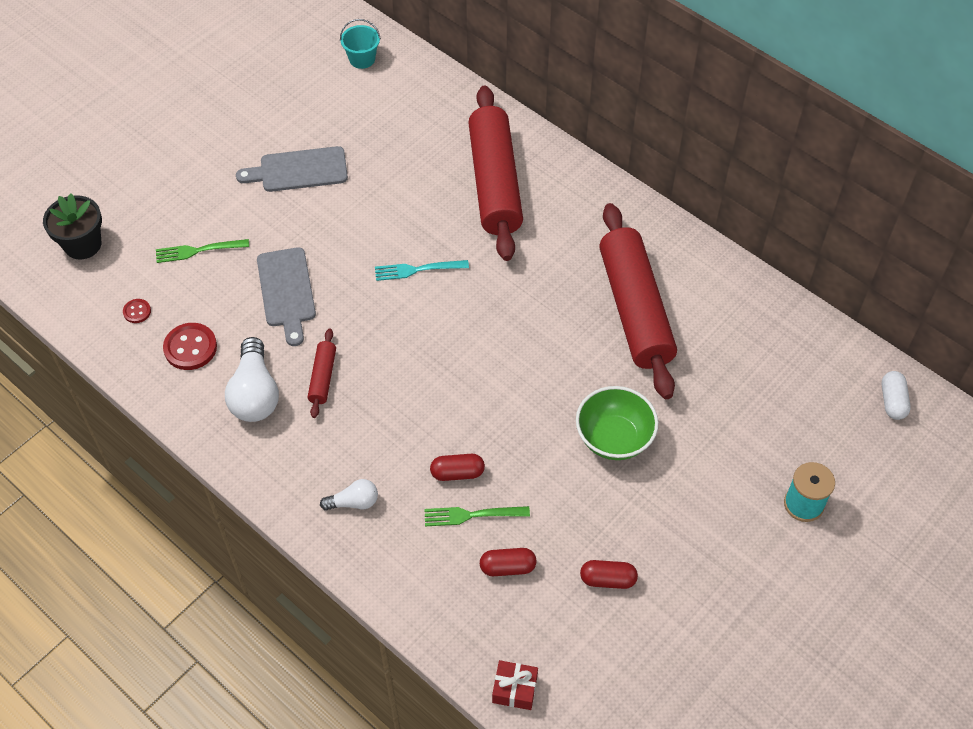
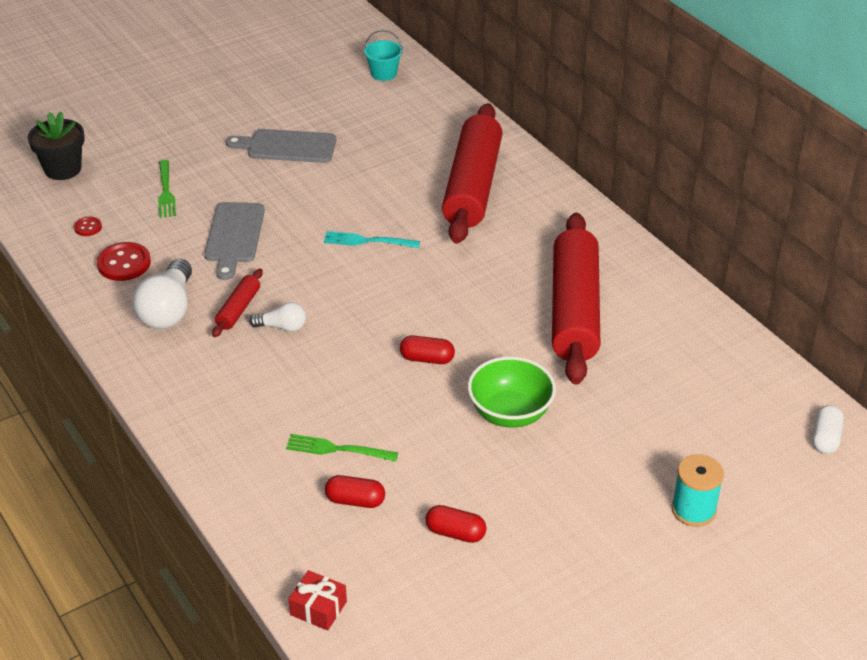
camera: 15 degrees right, 15 degrees down
(198, 250) = (166, 191): green fork -> green fork turned 105 degrees counterclockwise
(353, 502) = (224, 415): white light bulb -> white light bulb (282, 327)
(457, 473) = (337, 411): red capsule -> red capsule (427, 359)

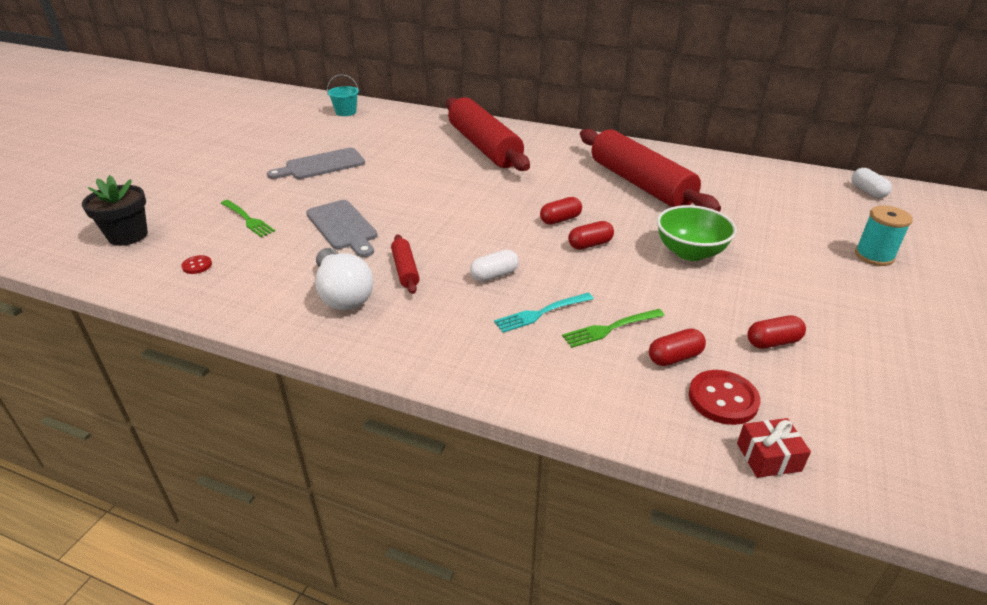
camera: 35 degrees left, 5 degrees down
(124, 263) = (262, 278): red button -> red button (723, 399)
(282, 327) = (456, 267): white light bulb -> none
(304, 350) = (494, 275): none -> white capsule
(367, 241) = (452, 195): turquoise fork -> turquoise fork (541, 313)
(435, 317) = (560, 220): none -> red capsule

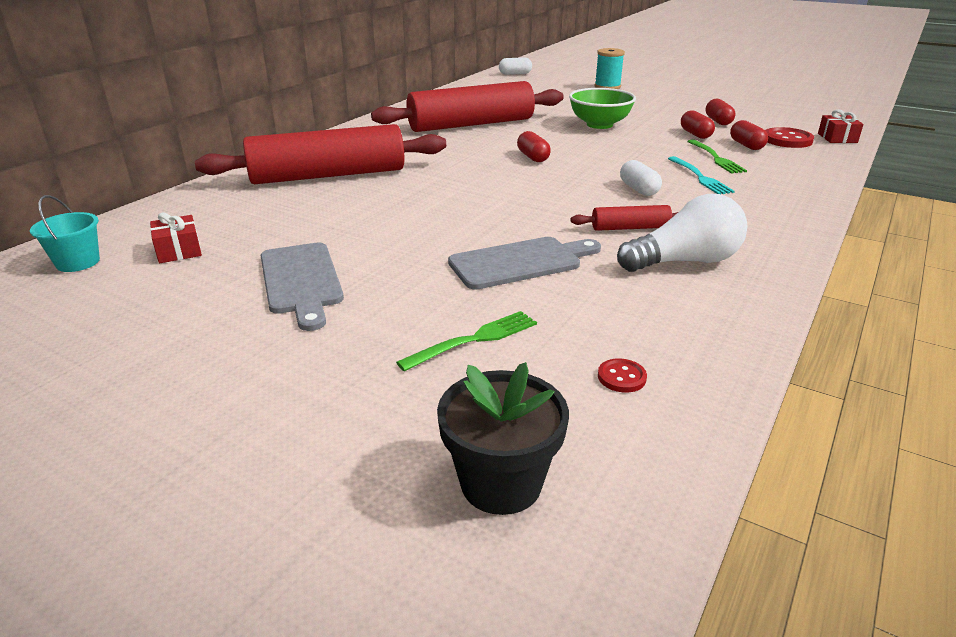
camera: 80 degrees left, 5 degrees down
(359, 129) = (179, 250): none -> red gift
(590, 244) = (583, 151): red capsule -> red capsule (695, 134)

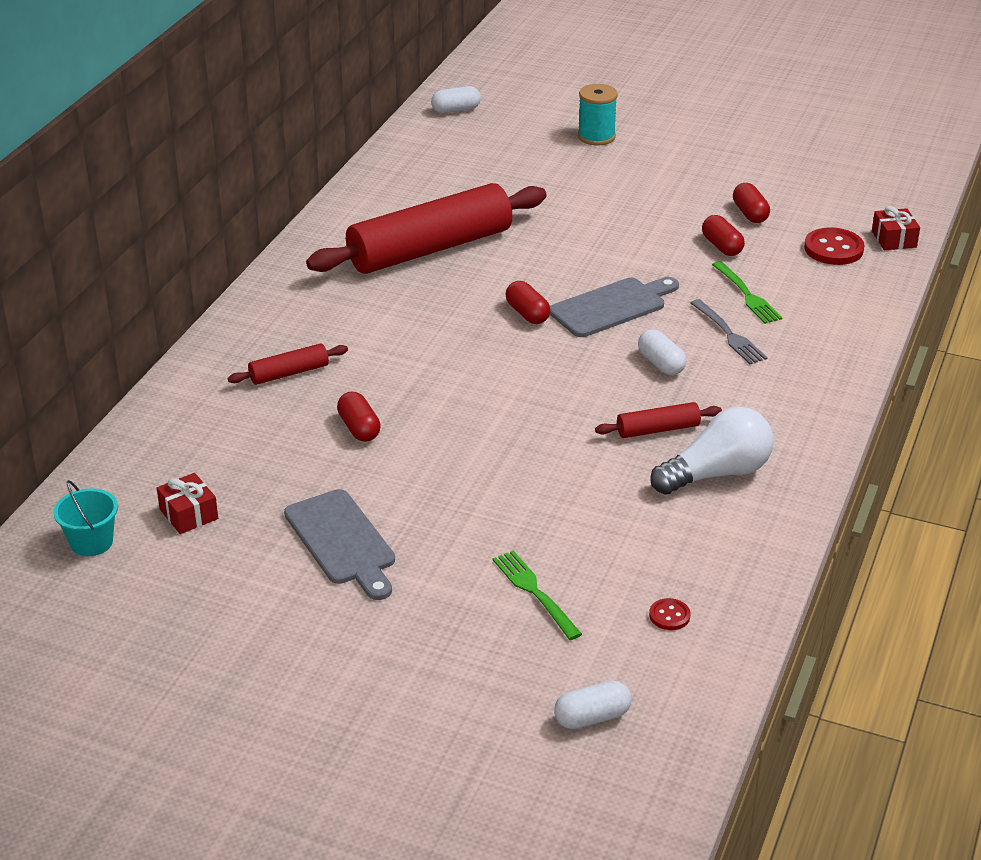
camera: 10 degrees left, 5 degrees up
(328, 175) = (289, 373): red rolling pin -> red rolling pin, size x0.43
(474, 340) = (534, 592): green fork -> green fork turned 75 degrees counterclockwise
(501, 483) = (592, 717): black flower pot -> white capsule
(520, 262) = (554, 492): grey cutting board -> grey cutting board (612, 306)
(599, 125) = (598, 235): green bowl -> none
(700, 177) = (729, 334): turquoise fork -> grey fork
(746, 145) = (783, 265): red capsule -> red capsule (359, 428)

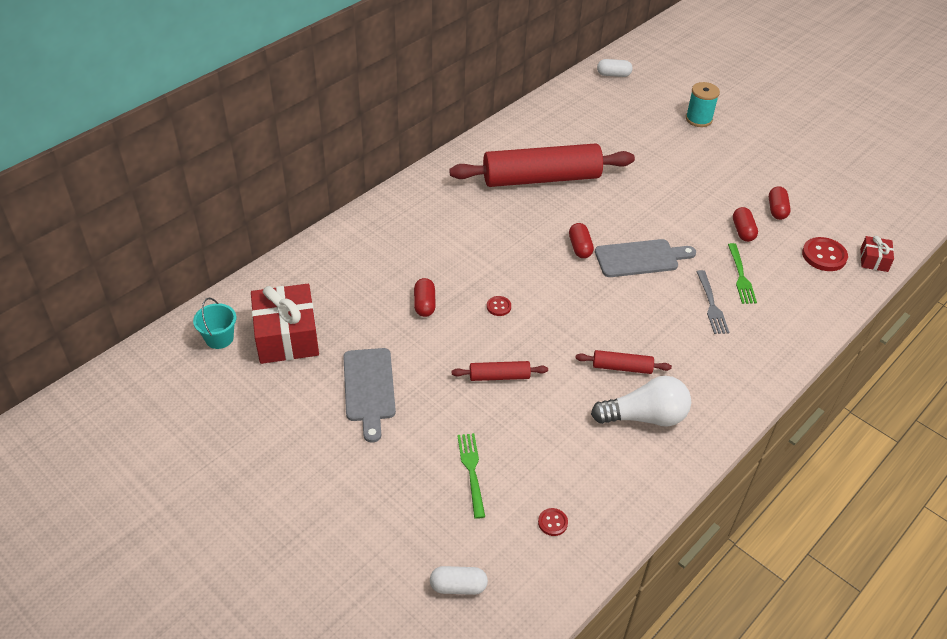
camera: 20 degrees right, 10 degrees up
(188, 514) = (287, 336): red gift -> red gift, size x2.02
(289, 373) = (402, 248): red rolling pin -> red rolling pin (499, 376)
(460, 405) = (498, 307): none -> red button
(661, 364) = (651, 314): white capsule -> none

